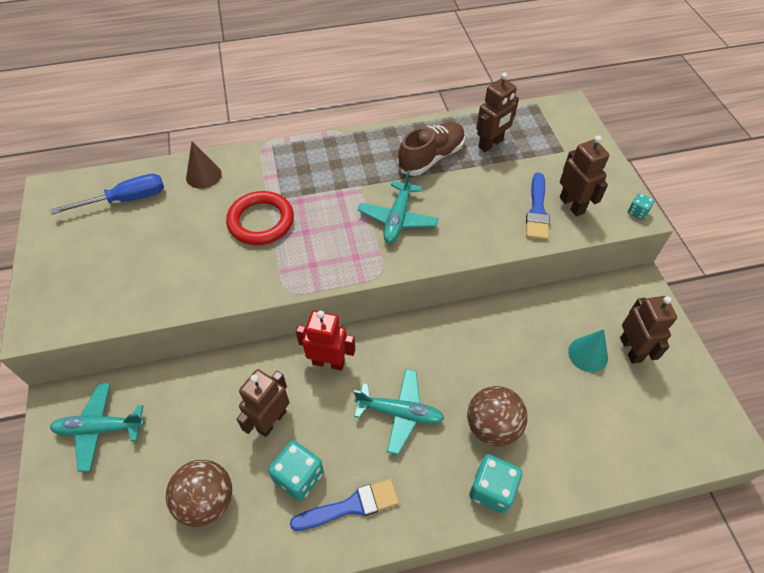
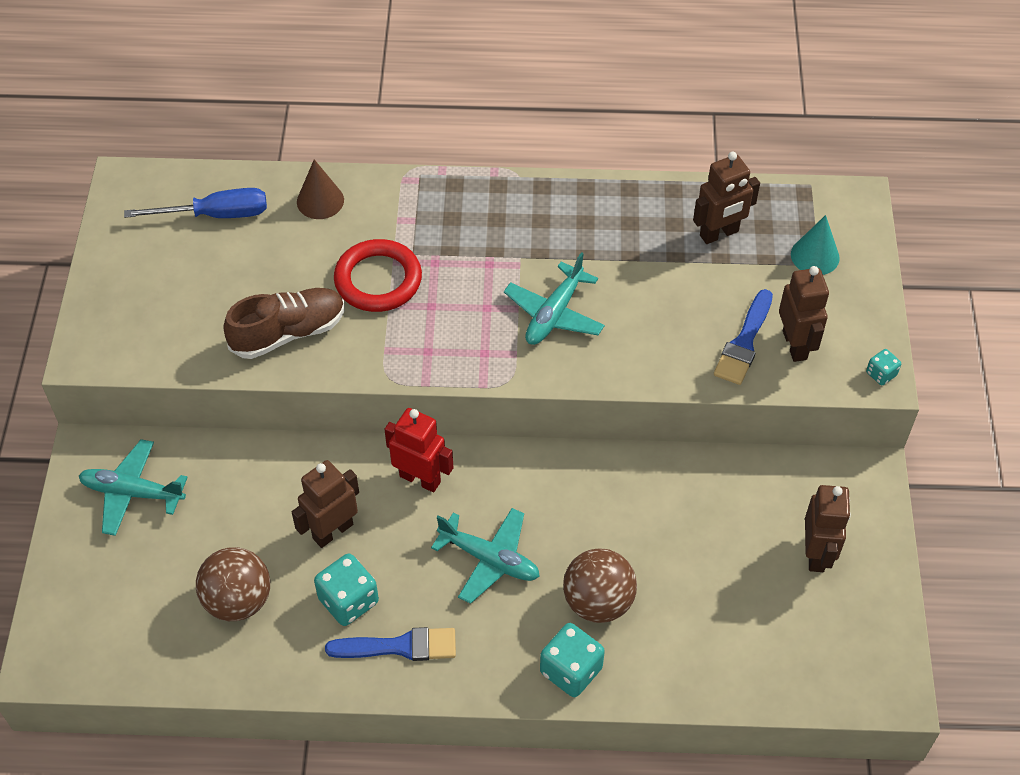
camera: 15 degrees right, 0 degrees up
(431, 157) = (629, 237): brown shoe -> brown shoe (288, 333)
(588, 354) = (756, 546): turquoise cone -> turquoise cone (815, 256)

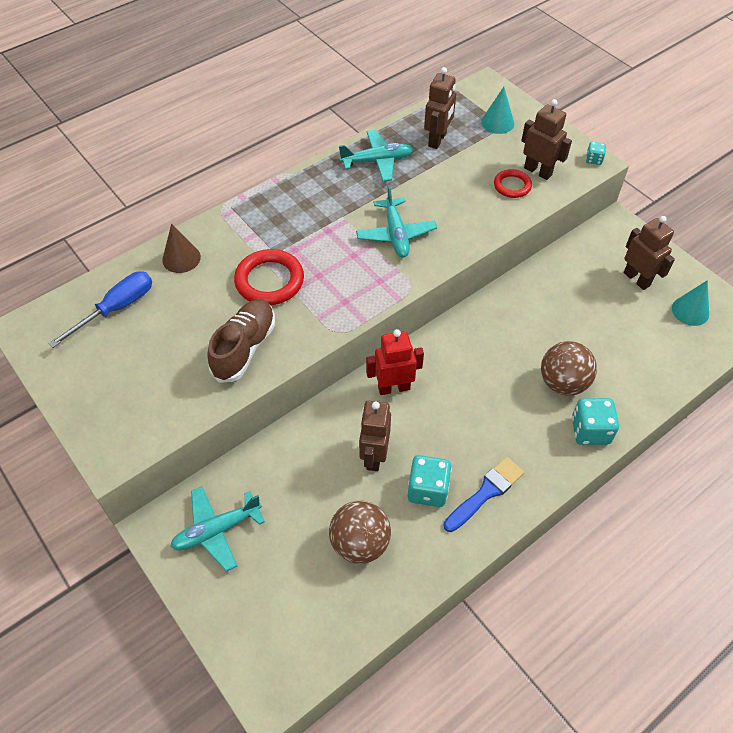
camera: 40 degrees left, 0 degrees up
(489, 559) = (481, 403): turquoise plane -> turquoise plane (377, 161)
(744, 342) = (512, 186): blue brush -> red ring
(838, 633) = (690, 311): none -> turquoise cone

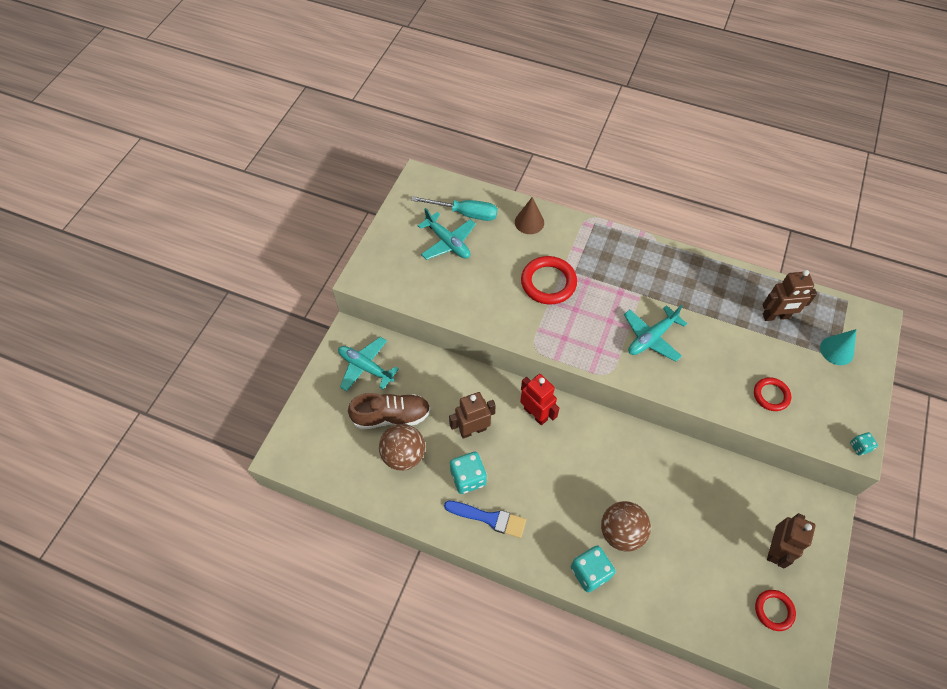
camera: 60 degrees right, 5 degrees up
(116, 308) = (465, 213): blue screwdriver -> turquoise screwdriver
(244, 348) = (484, 300): brown shoe -> brown shoe (391, 416)
(377, 161) = (715, 287): turquoise plane -> turquoise plane (448, 242)
(538, 171) = (805, 408): brown robot -> none
(690, 311) = (774, 610): turquoise cone -> red ring

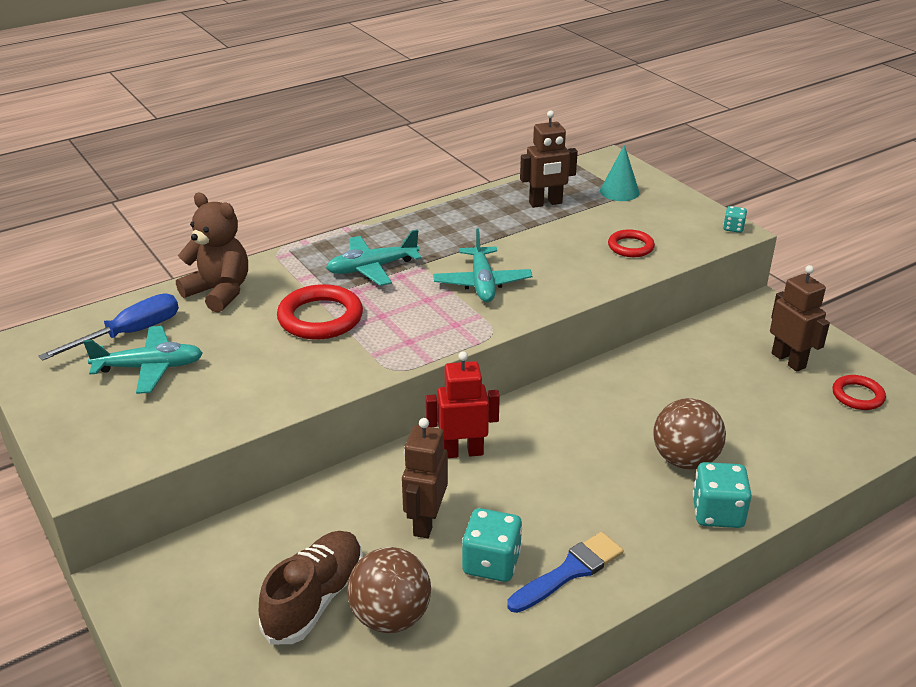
camera: 55 degrees left, 25 degrees down
(365, 367) = (203, 589): turquoise plane -> turquoise plane (372, 268)
(465, 213) = (130, 333): turquoise screwdriver -> blue screwdriver
(529, 222) = (219, 292): brown cone -> brown teddy bear
(775, 316) = (545, 203): brown robot -> brown robot turned 45 degrees clockwise

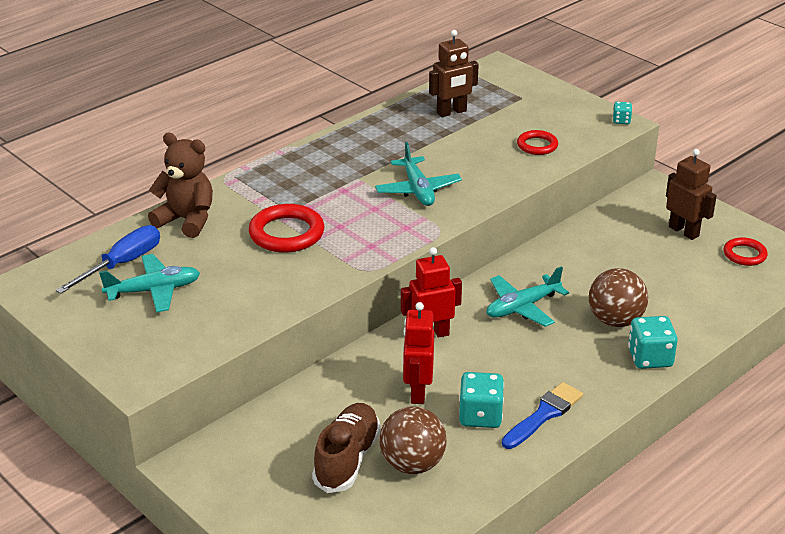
camera: 10 degrees left, 0 degrees up
(372, 268) = (316, 186): turquoise plane -> turquoise plane (522, 307)
(425, 522) = (417, 392): brown robot -> red robot
(619, 191) = (514, 95): turquoise cone -> none

